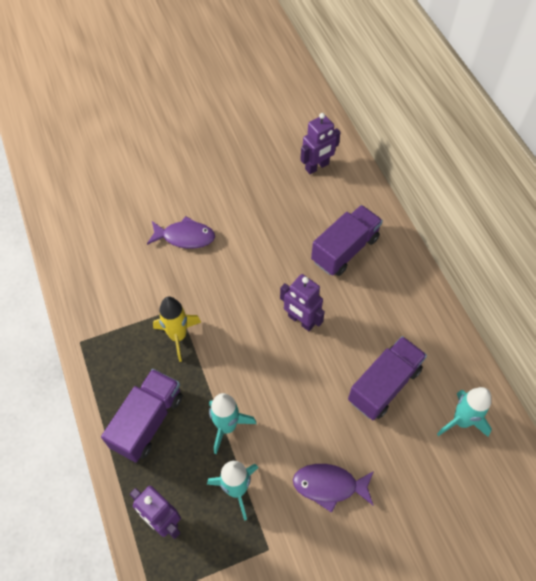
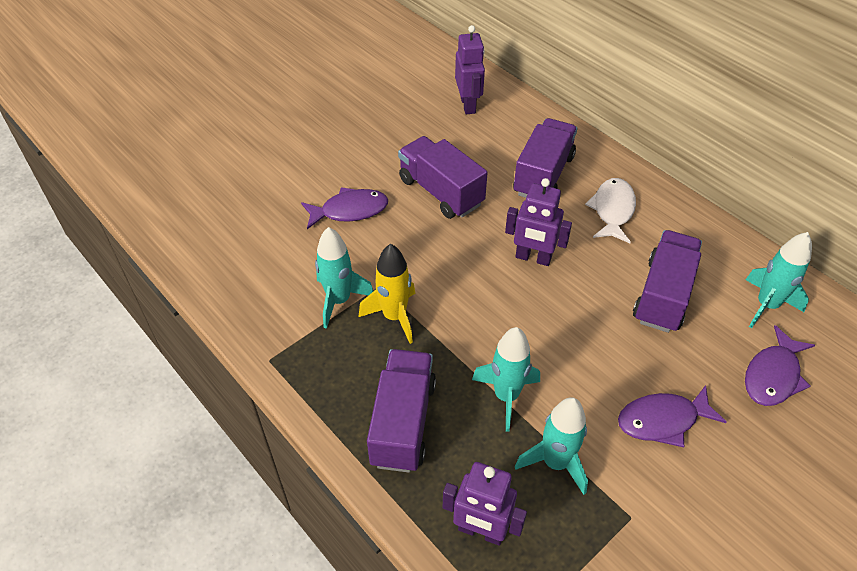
camera: 20 degrees left, 10 degrees down
(145, 310) = (339, 300): none -> turquoise rocket
(259, 241) = (441, 192): none -> purple truck
(317, 167) = (468, 105): purple robot -> purple robot turned 45 degrees counterclockwise
(383, 298) = (612, 210): none -> white fish
(432, 480) = (773, 375): none -> purple fish

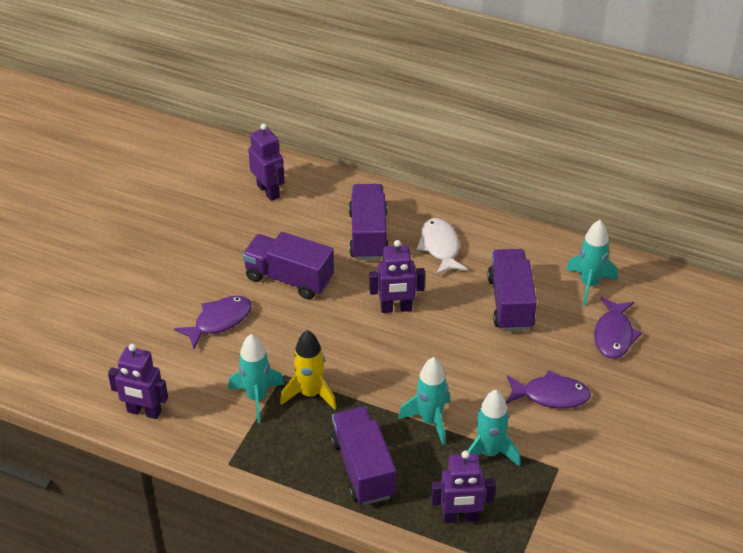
camera: 25 degrees left, 5 degrees down
(224, 274) = (144, 412): none -> purple robot
(662, 420) = (551, 395): purple fish -> purple fish turned 135 degrees counterclockwise

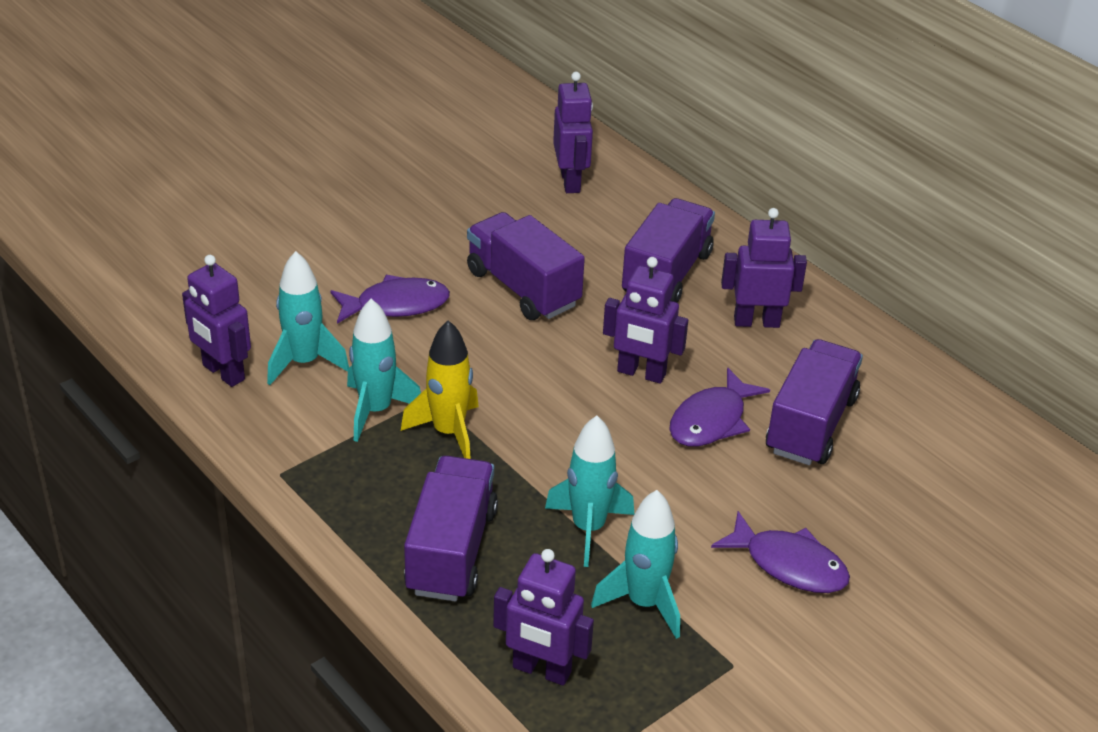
camera: 25 degrees right, 5 degrees down
(440, 247) = (756, 321): white fish -> purple robot
(589, 284) = (947, 443): turquoise rocket -> turquoise rocket (304, 362)
(614, 335) = (941, 522): purple fish -> purple fish (711, 420)

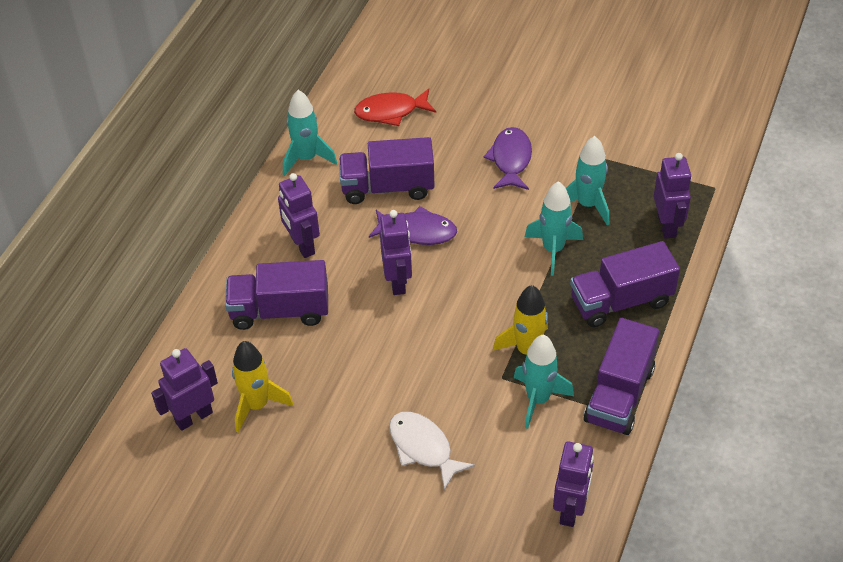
camera: 115 degrees left, 10 degrees up
(304, 362) = (523, 467): turquoise rocket -> turquoise rocket (306, 158)
(396, 305) = (423, 448): purple fish -> white fish
(523, 288) = (351, 383): purple truck -> purple truck (619, 394)
(550, 221) = (257, 405): none -> yellow rocket
(964, 484) = (391, 112): none -> red fish

